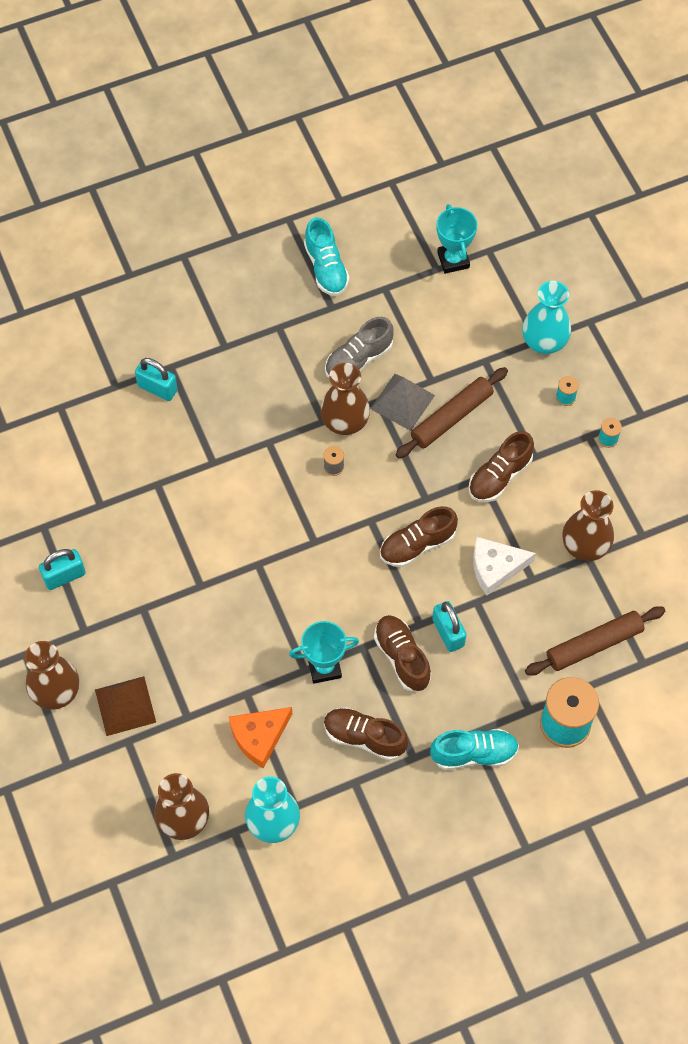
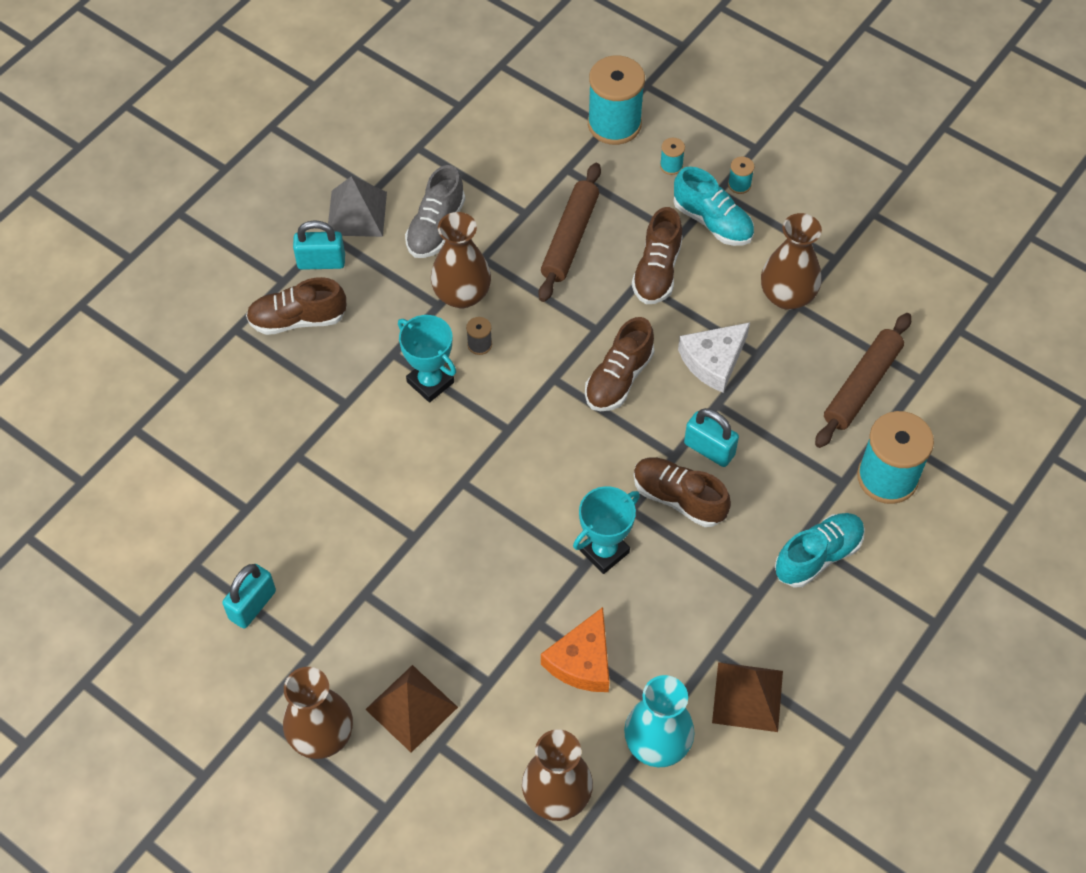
camera: 30 degrees left, 5 degrees down
(157, 388) = (235, 357): turquoise padlock -> turquoise padlock (321, 262)
(326, 268) = (342, 155): turquoise shoe -> turquoise shoe (712, 222)
(356, 825) = (747, 696): none -> brown pyramid
(364, 737) = (694, 601): brown shoe -> brown shoe (298, 319)
(402, 402) = (509, 247): grey pyramid -> grey pyramid (356, 213)
(453, 260) = (471, 89): turquoise trophy -> turquoise trophy (430, 382)
(544, 341) = (614, 124): turquoise vase -> turquoise spool

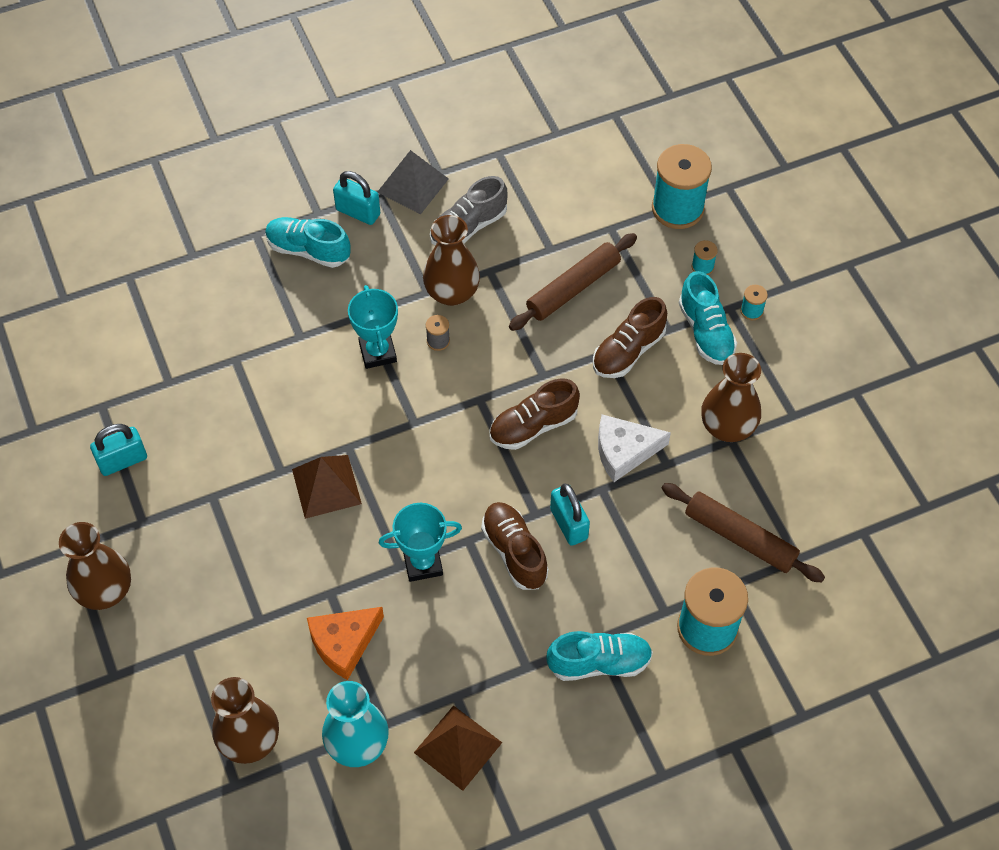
camera: 30 degrees right, 0 degrees up
(298, 319) = (308, 250): brown shoe -> turquoise shoe
(411, 708) = (186, 607): brown pyramid -> brown pyramid (326, 486)
(862, 386) = (740, 537): brown rolling pin -> brown rolling pin turned 60 degrees clockwise

